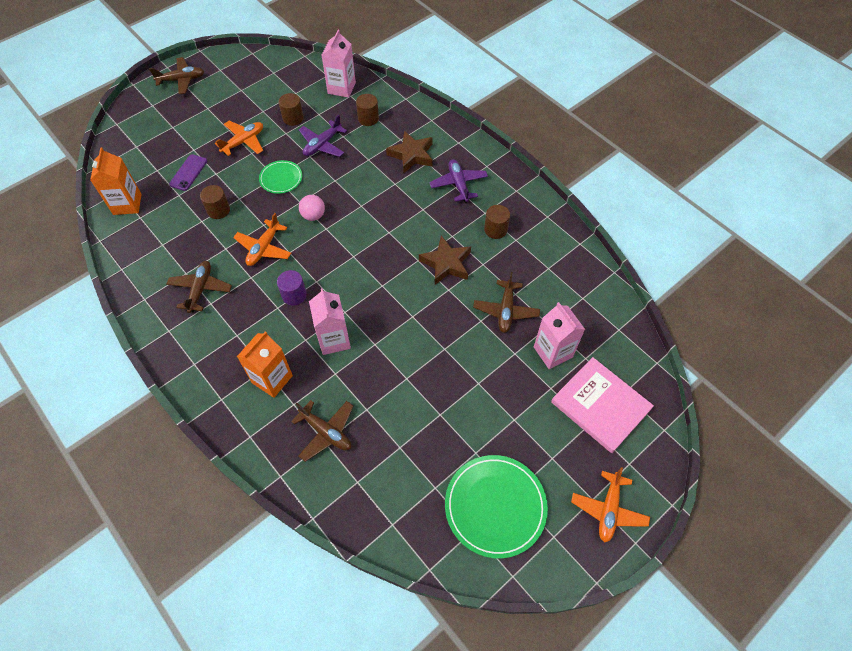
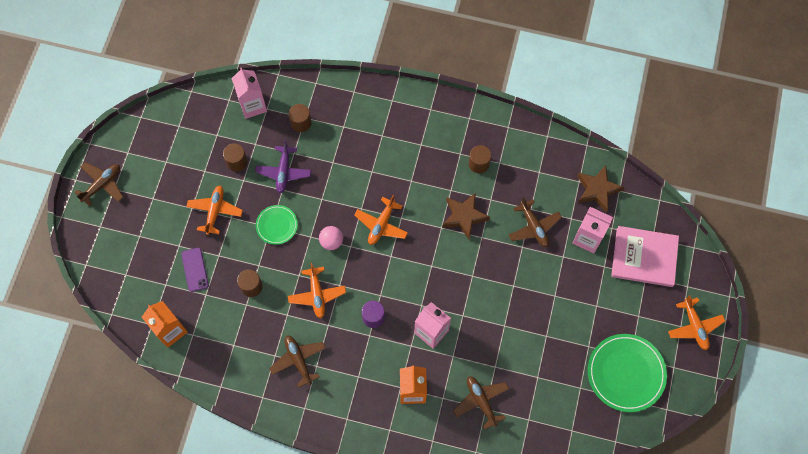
camera: 35 degrees left, 10 degrees up
(326, 432) = (481, 401): brown plane -> brown plane turned 120 degrees counterclockwise
(367, 227) = (381, 225): none -> orange plane
(412, 155) = (364, 136): brown star -> brown star (597, 190)
(458, 184) = (421, 140): purple plane -> none

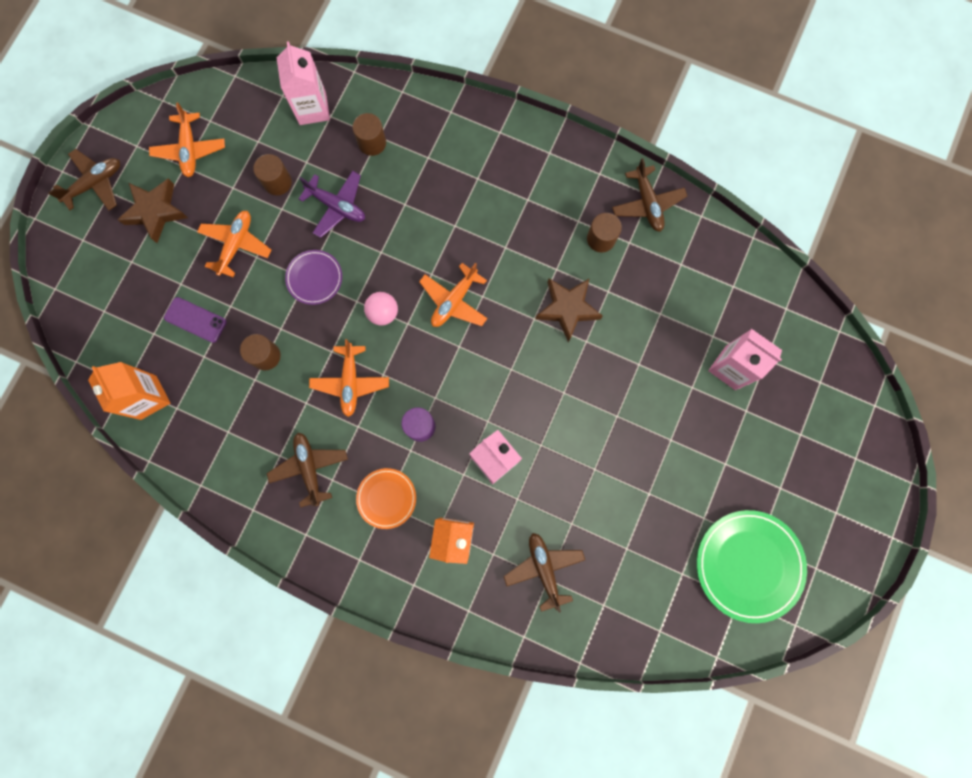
camera: 10 degrees right, 10 degrees up
(195, 269) = (195, 320): purple phone -> purple phone turned 60 degrees counterclockwise
(277, 225) = (314, 278): green plate -> purple plate
(284, 172) = (337, 206): purple plane -> purple plane turned 75 degrees counterclockwise
(358, 372) = (386, 498): none -> orange plate
(534, 227) = (659, 339): brown plane -> brown plane (647, 203)
(597, 190) = (756, 302): brown star -> brown star (156, 211)
(644, 257) = (803, 408): pink book -> none
(694, 326) = (855, 516): orange plane -> orange plane (190, 150)

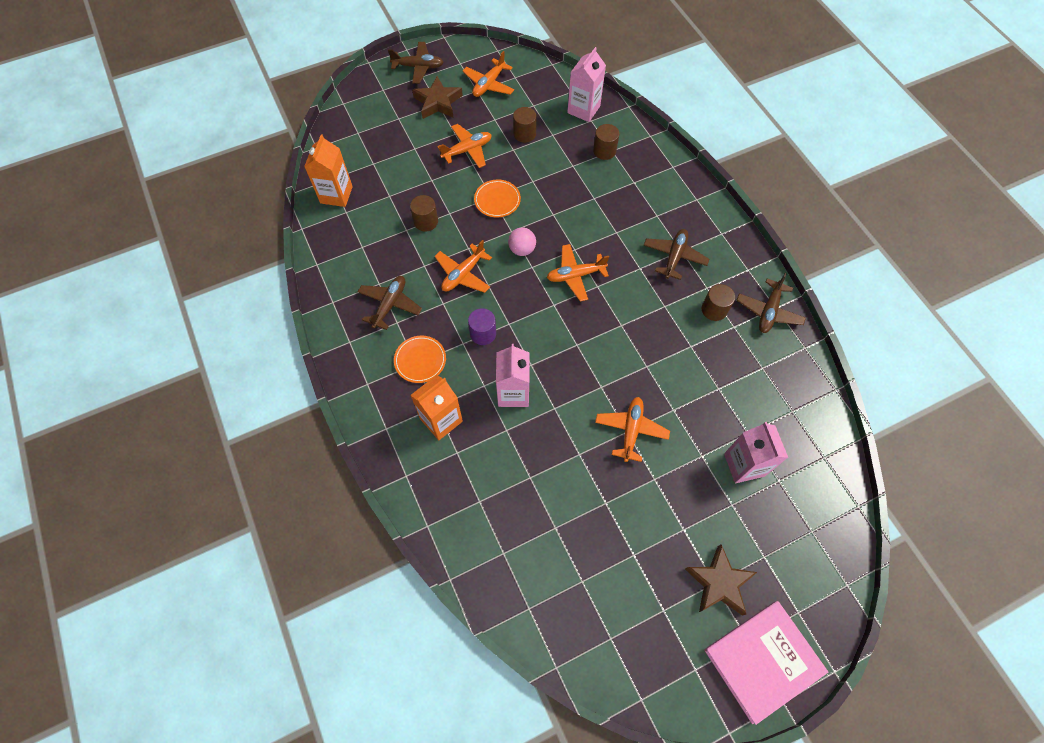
camera: 40 degrees right, 15 degrees down
(195, 320) = (404, 173): purple phone -> none
(314, 278) = (497, 200): purple plate -> orange plate
(337, 206) = (549, 171): purple plane -> none
(544, 568) = (483, 491): brown plane -> brown plane (674, 257)
(567, 309) = (651, 336): brown star -> brown star (719, 583)
(619, 412) = (631, 430): none -> orange plane
(748, 565) = (640, 619): green plate -> none
(857, 518) = (763, 660): none -> pink book

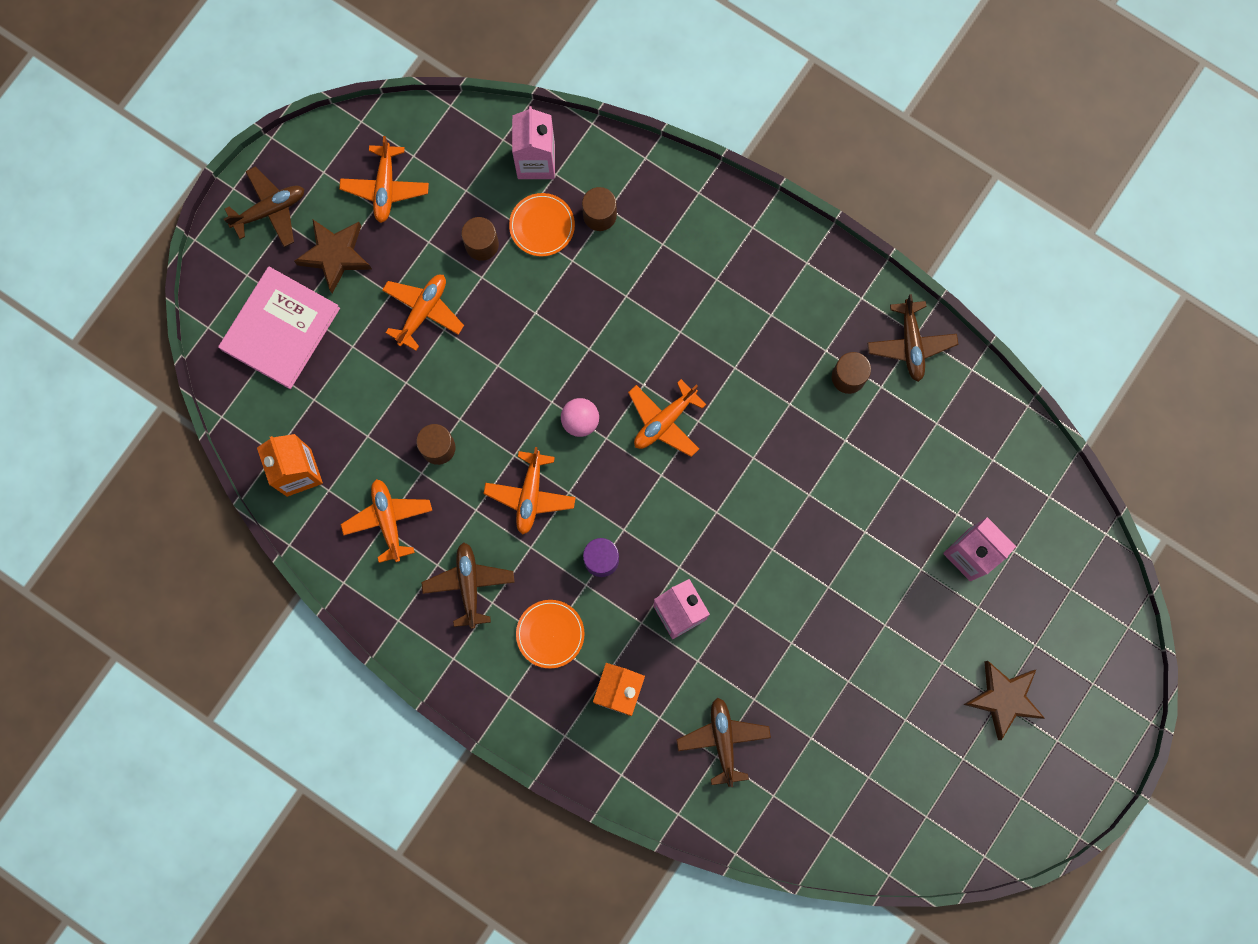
camera: 30 degrees left, 15 degrees up
(497, 200) = (507, 366): orange plate -> orange plate (542, 226)
(631, 430) = (832, 583): orange plane -> orange plane (388, 520)
(674, 257) = (767, 329): brown plane -> brown plane (723, 740)
(763, 660) = (1080, 751): pink book -> pink book (280, 329)

